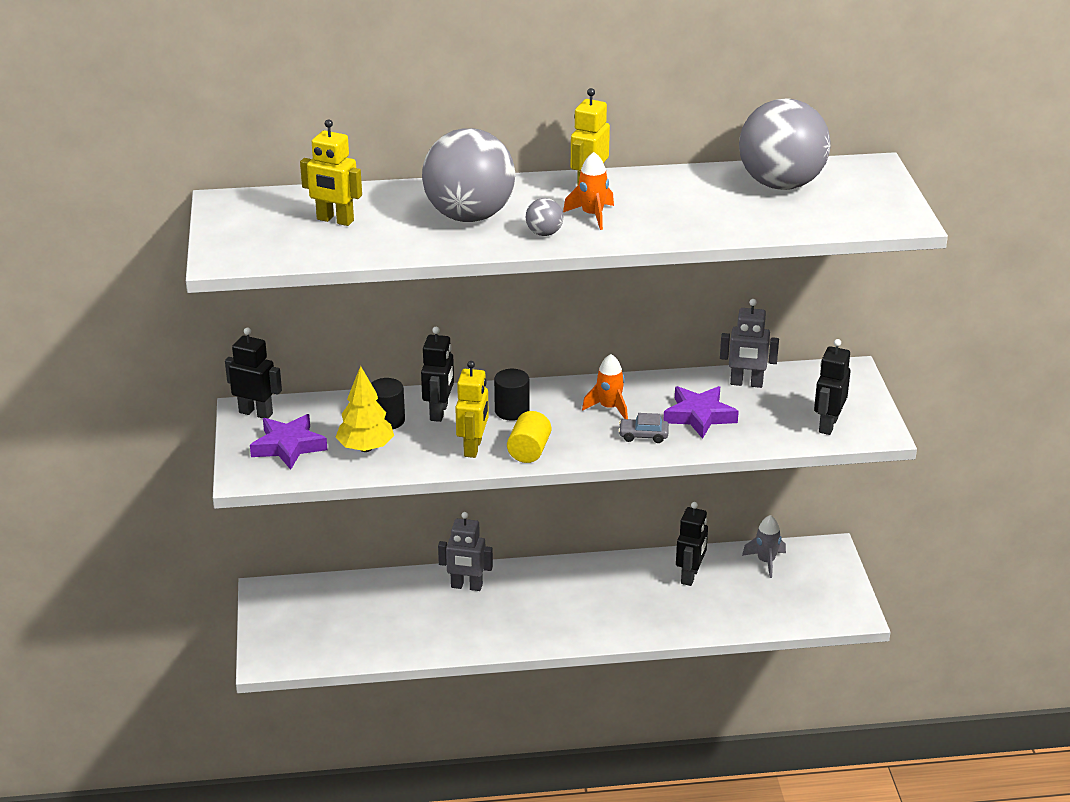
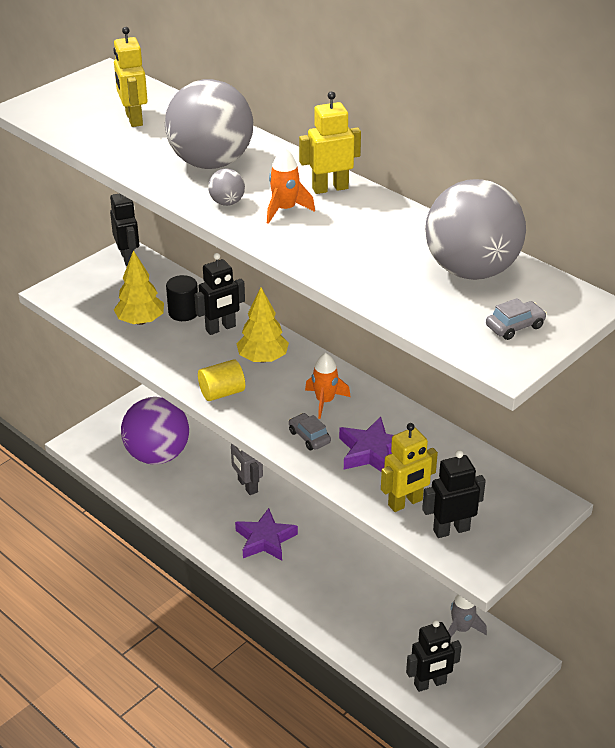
camera: 50 degrees right, 5 degrees up
(288, 446) = (106, 290): purple star -> purple star (265, 539)
(354, 619) = (157, 455): none -> purple ball
(473, 448) = (195, 366): yellow robot -> yellow robot (405, 503)
(512, 411) = (262, 358): black cylinder -> yellow tree
(690, 576) = (392, 595): black robot -> black robot (430, 684)
(746, 383) = (451, 454): grey robot -> none
(869, 199) = (515, 326): none -> grey car

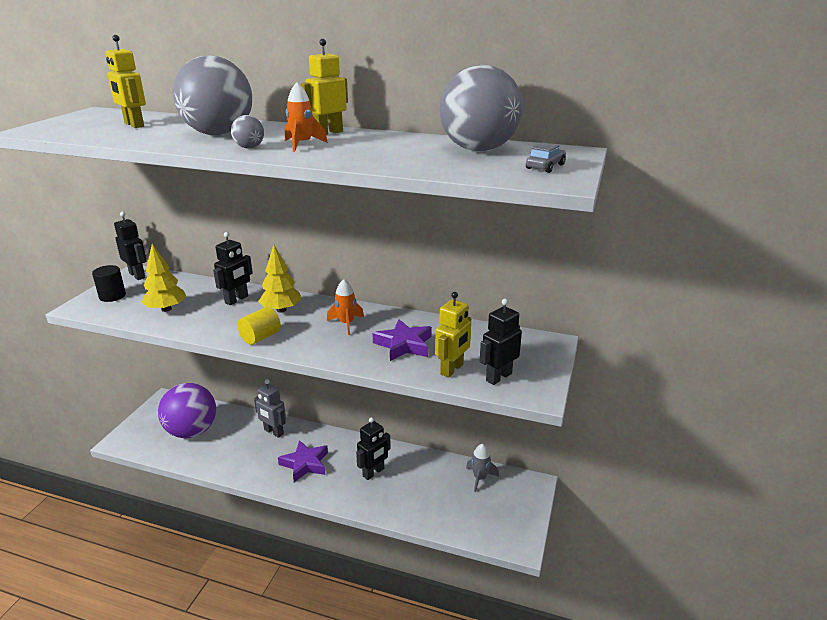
camera: 25 degrees left, 10 degrees down
(183, 312) = (201, 297): black cylinder -> black cylinder (112, 296)
(309, 437) = (349, 348): grey car -> none
(430, 684) = (482, 524): black robot -> black robot (373, 472)

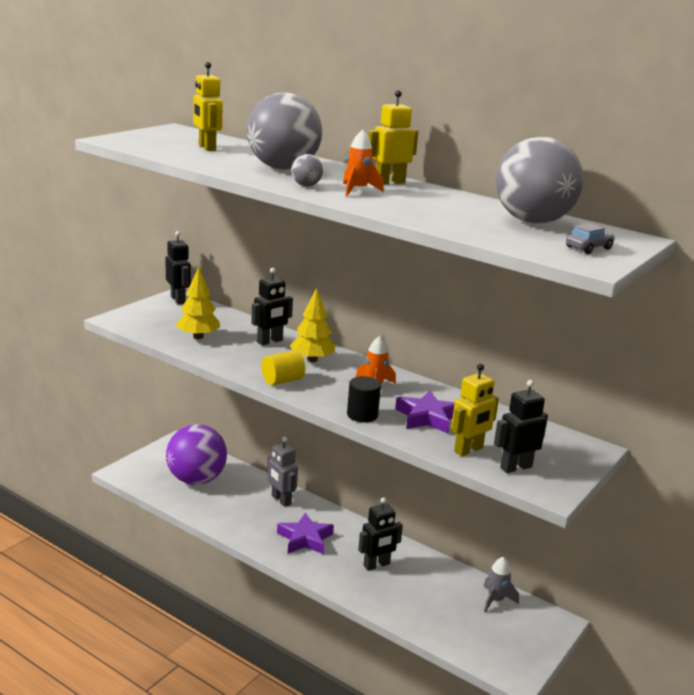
camera: 15 degrees right, 5 degrees down
(112, 296) = (149, 315): black cylinder -> black cylinder (362, 415)

